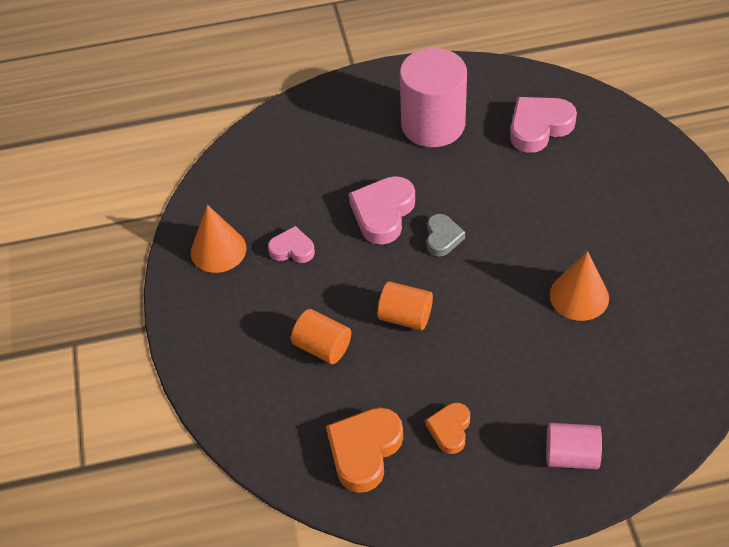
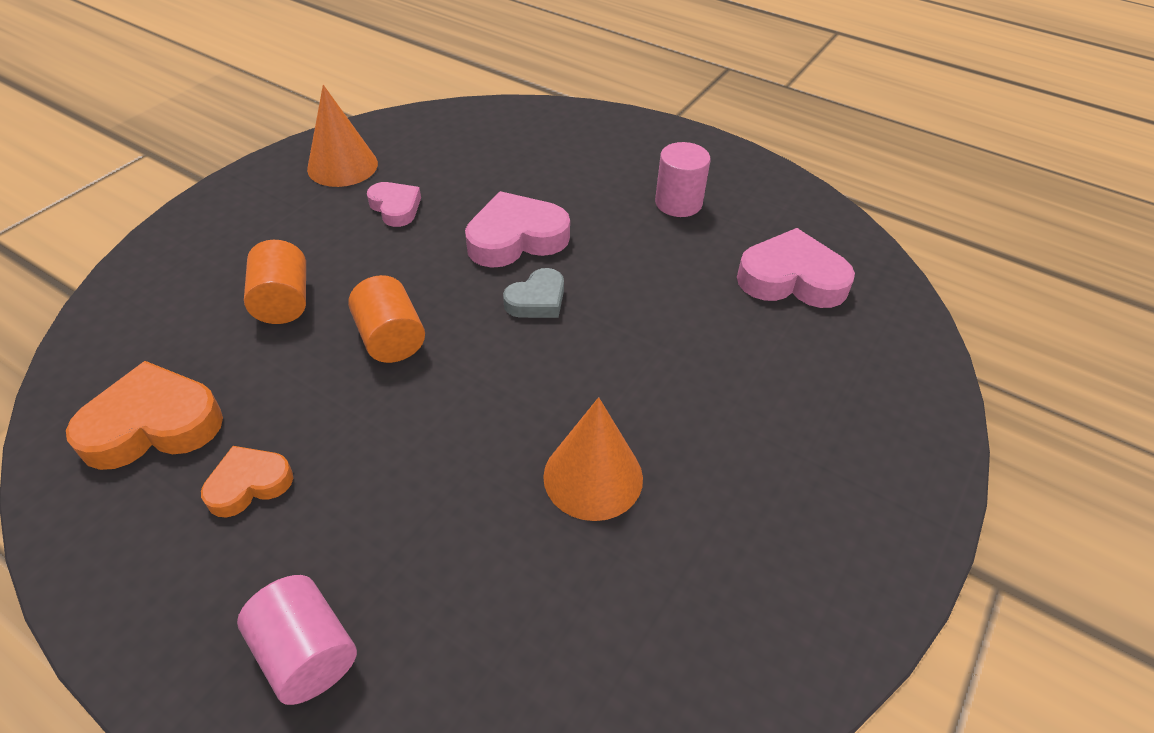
camera: 40 degrees right, 5 degrees down
(433, 124) = (678, 203): pink cylinder -> pink cylinder, size x0.54

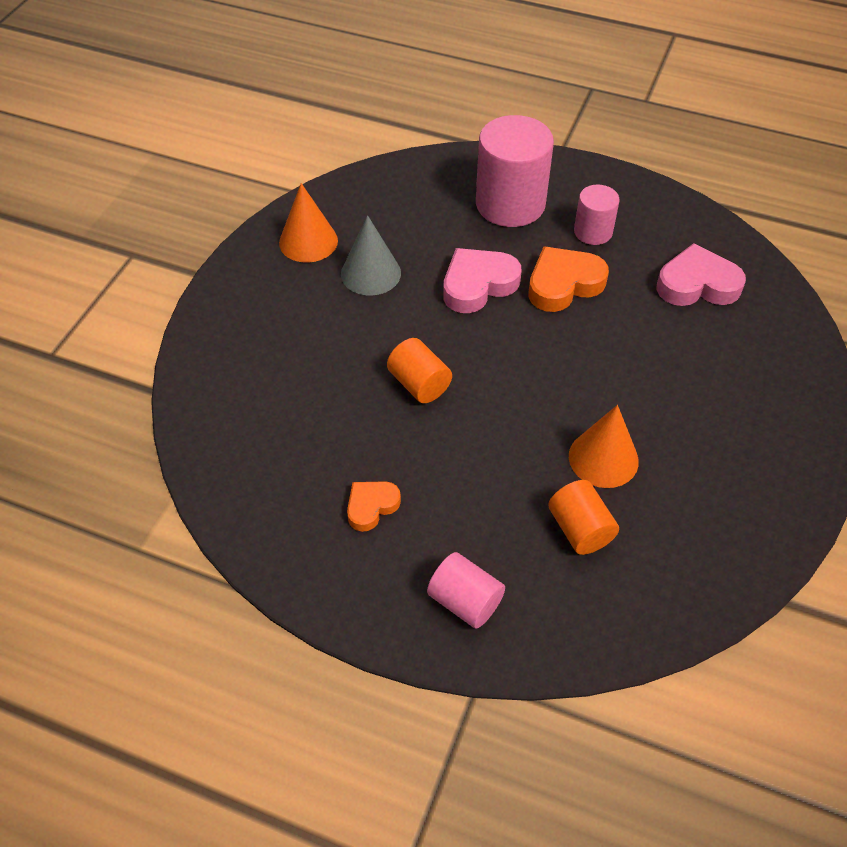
camera: 10 degrees left, 5 degrees up
(153, 425) = (279, 478): orange heart -> orange heart (563, 284)
(283, 302) = (323, 369): orange cylinder -> orange cylinder (580, 529)
(395, 208) = (370, 273): pink heart -> grey cone
(537, 300) = (514, 334): grey heart -> none
(590, 161) = (510, 204): none -> pink cylinder

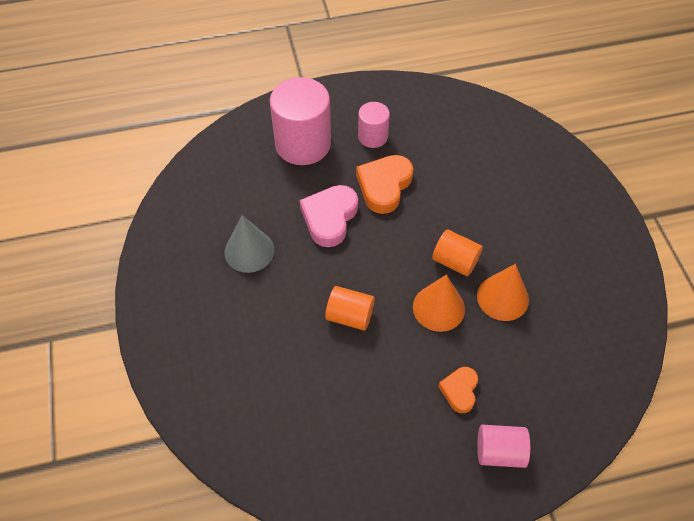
camera: 35 degrees left, 5 degrees up
(308, 241) = (183, 251): orange cone -> orange cone (438, 308)
(371, 506) = (390, 426): orange heart -> orange heart (459, 390)
(580, 529) = (526, 355): orange cylinder -> orange cylinder (455, 261)
(697, 284) = (464, 140): pink heart -> none

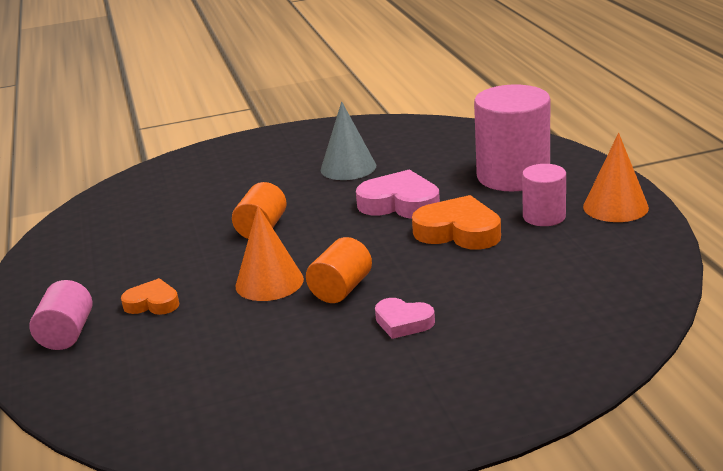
camera: 90 degrees right, 30 degrees down
(501, 227) = (403, 322): none -> pink heart
(502, 297) = (283, 328): orange cone -> orange cone (615, 207)

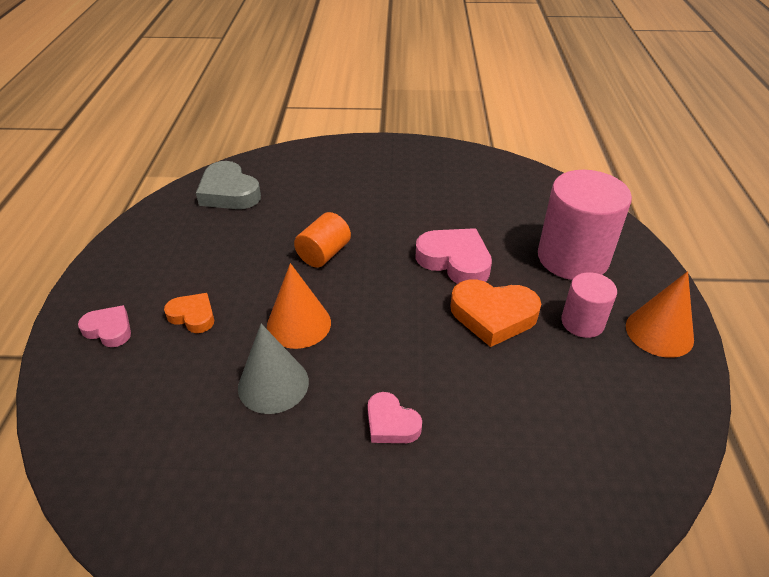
camera: 15 degrees right, 15 degrees up
(67, 334) = (109, 329): pink cylinder -> pink heart
(124, 207) = (229, 192): none -> grey heart
(341, 289) = (355, 356): orange cylinder -> none
(348, 167) = (429, 202): grey cone -> grey cone (273, 384)
(458, 232) = (493, 315): orange heart -> orange heart turned 150 degrees clockwise

